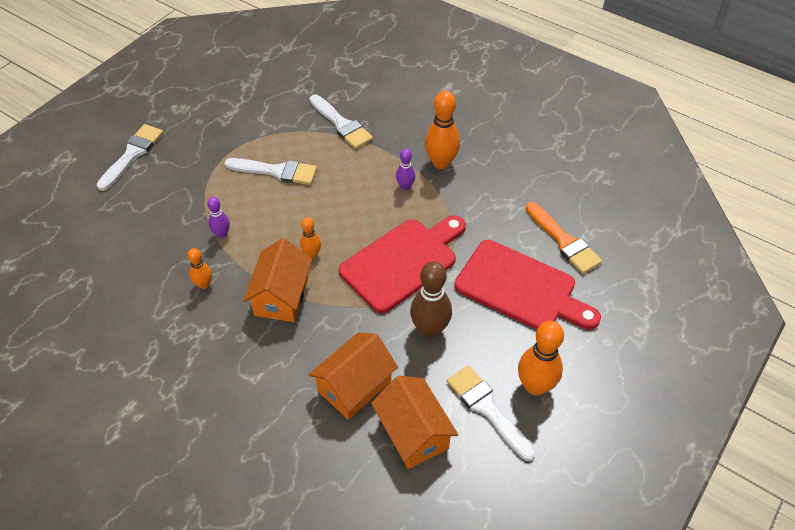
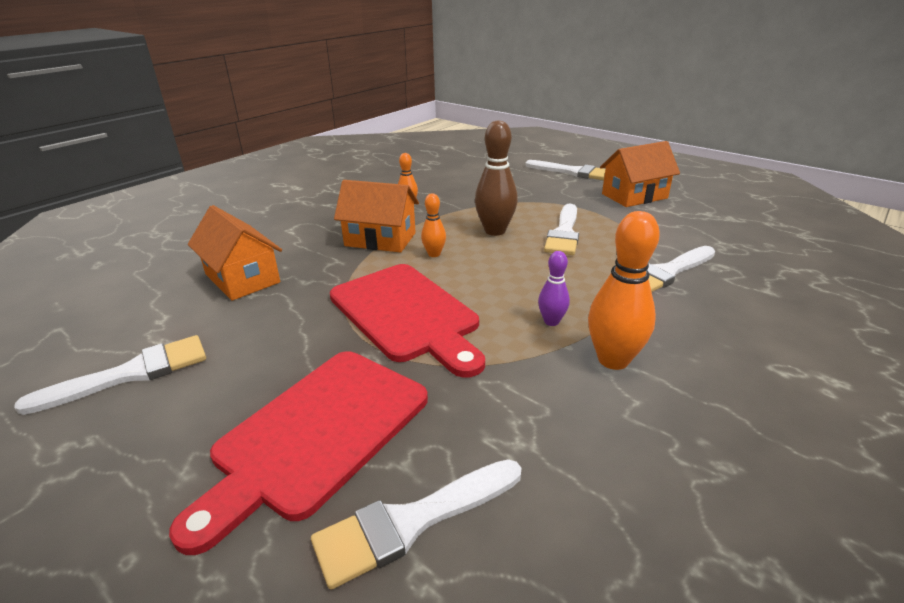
camera: 95 degrees right, 20 degrees down
(222, 234) = (470, 210): purple bowling pin -> none
(413, 433) = (153, 313): orange house -> orange house (634, 196)
(430, 329) = (286, 332): brown bowling pin -> brown bowling pin (495, 231)
(535, 386) = (123, 428): orange bowling pin -> none
(564, 241) = (412, 522): orange brush -> white brush

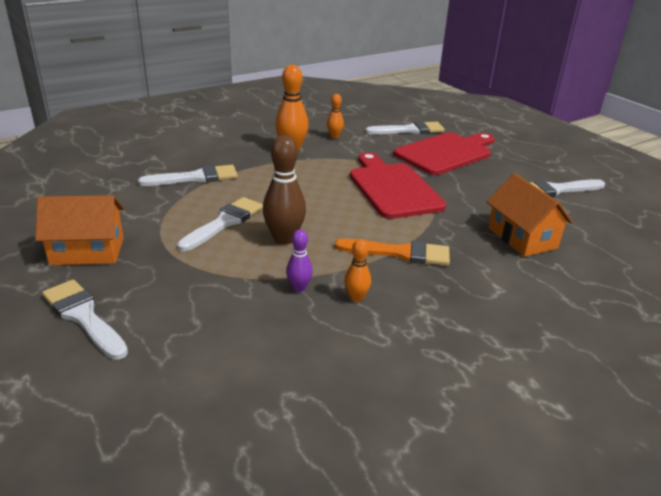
camera: 165 degrees left, 0 degrees up
(380, 239) = (400, 253): orange house -> orange brush
(434, 254) = (355, 226): orange bowling pin -> orange bowling pin (334, 137)
(551, 321) = (305, 168): purple bowling pin -> purple bowling pin (299, 288)

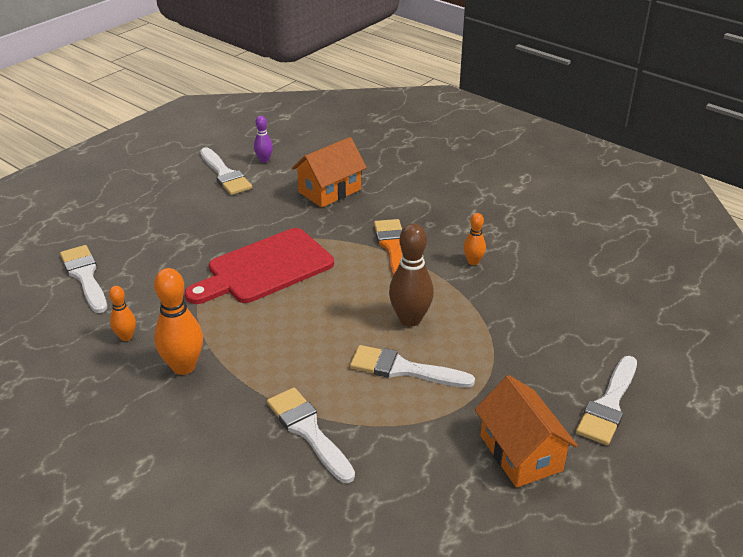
camera: 105 degrees left, 5 degrees up
(299, 288) = (481, 293): purple bowling pin -> purple bowling pin (264, 160)
(446, 153) = (154, 242): red cutting board -> none

